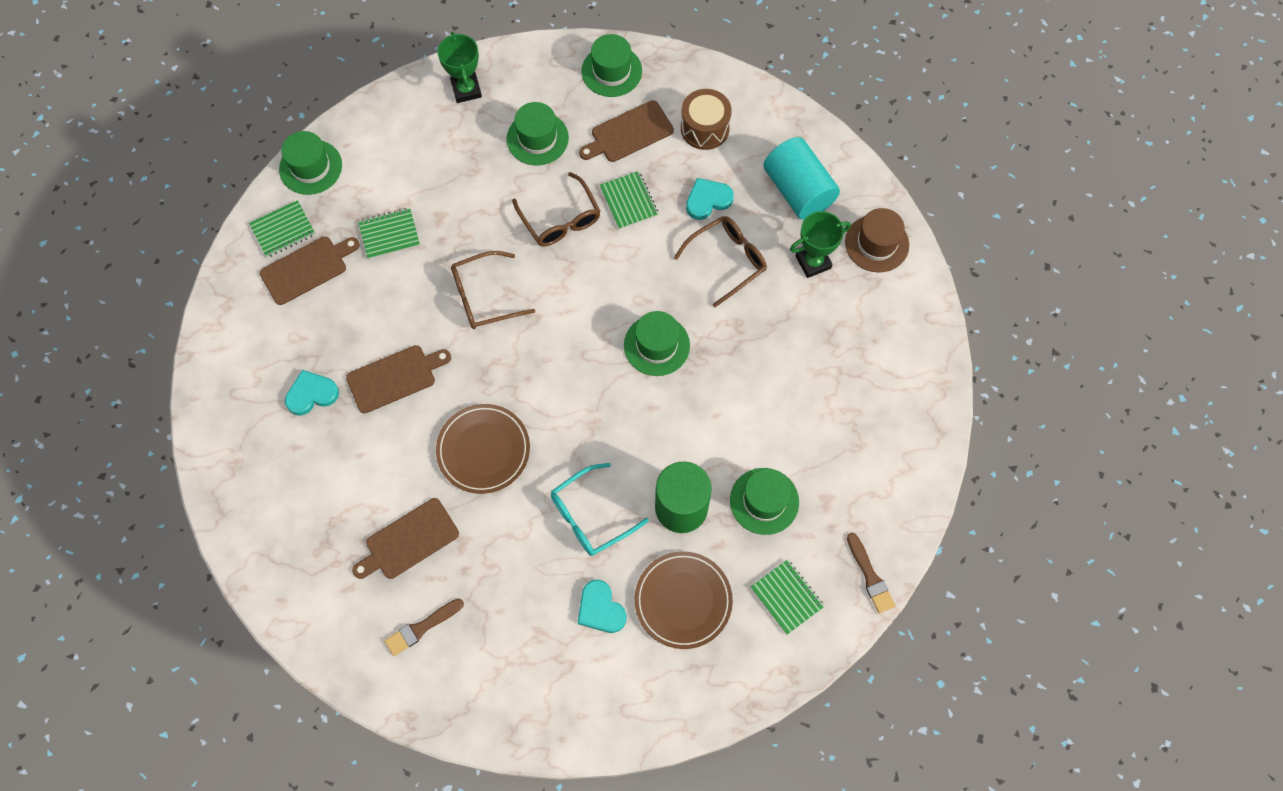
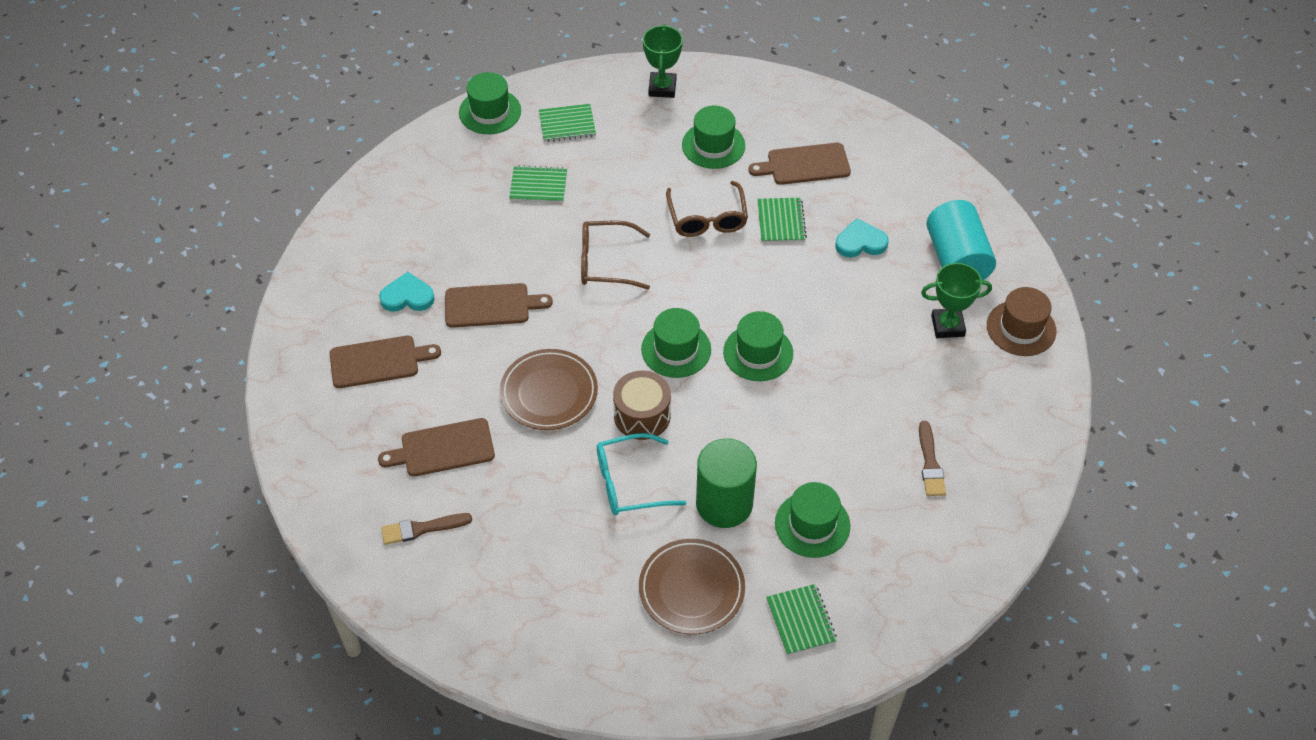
camera: 20 degrees right, 15 degrees down
(283, 230) = (442, 155): green notebook -> green notebook (567, 124)
(307, 269) = (450, 192): brown cutting board -> brown cutting board (378, 362)
(600, 609) = (604, 569): turquoise heart -> none
(611, 71) = (809, 109): green hat -> green hat (676, 349)
(705, 128) = (882, 180): brown drum -> brown drum (642, 415)
(727, 260) = (860, 299): brown glasses -> none
(870, 576) = (897, 630): brown brush -> brown brush (930, 463)

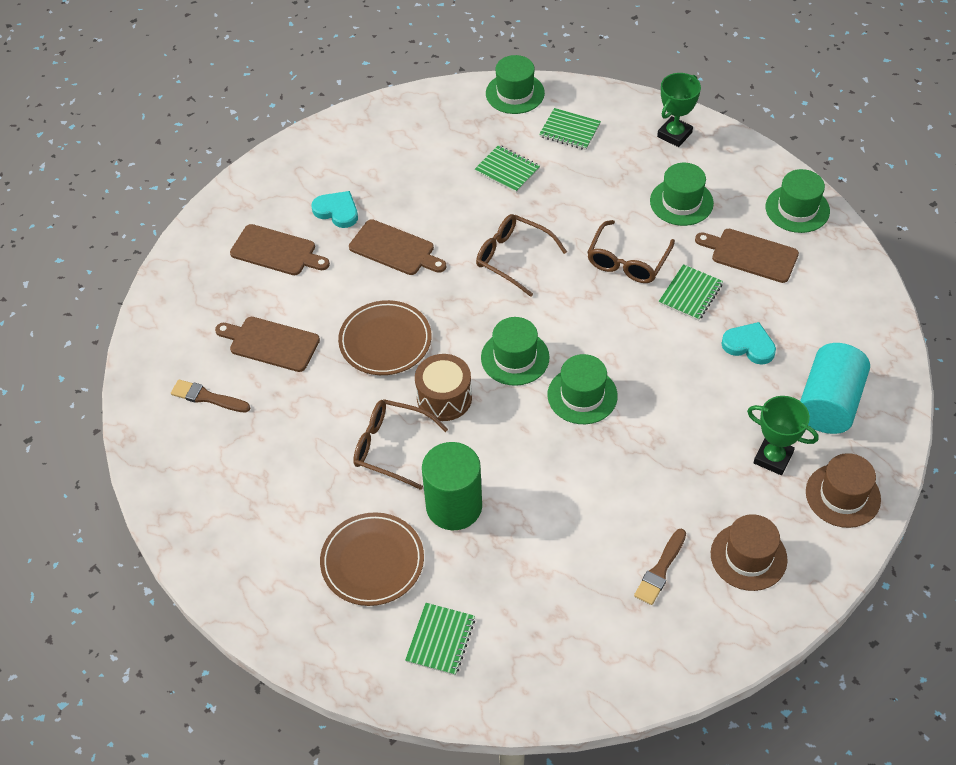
camera: 35 degrees right, 0 degrees up
(629, 483) = (391, 447): turquoise glasses -> brown glasses
(812, 524) = (514, 565): green hat -> green hat (797, 209)
(988, 415) = (748, 556): none -> brown hat

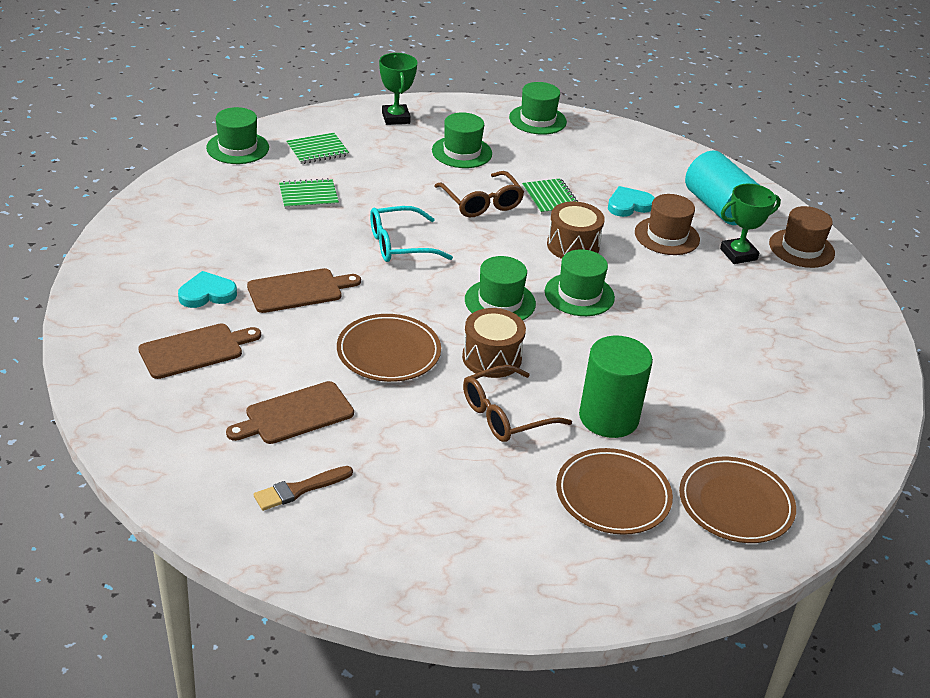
camera: 55 degrees left, 15 degrees down
(440, 640) = (735, 504): green notebook -> brown plate
(513, 258) = (399, 245): brown glasses -> turquoise glasses
(642, 350) = (573, 246): none -> brown drum
(660, 570) = (783, 357): brown brush -> none
(748, 556) = (812, 314): brown hat -> brown hat (667, 236)
(750, 255) = (550, 157): brown cutting board -> none

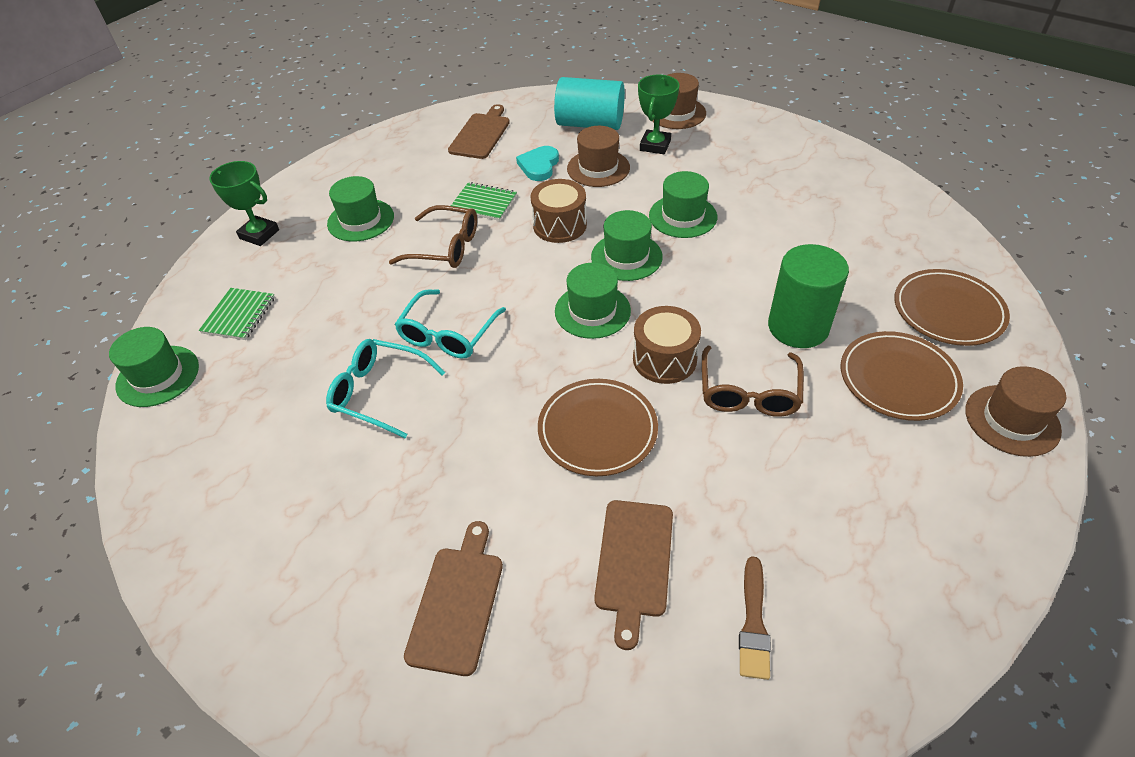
camera: 45 degrees left, 10 degrees up
(207, 294) = (371, 538): turquoise heart -> none
(299, 290) = (442, 451): brown cutting board -> brown cutting board (481, 134)
(308, 196) = (302, 361): green notebook -> none
(317, 240) = (378, 392): none -> turquoise glasses
(537, 120) = (371, 152): green hat -> green hat (682, 216)
(640, 579) = (1012, 420): none -> brown hat

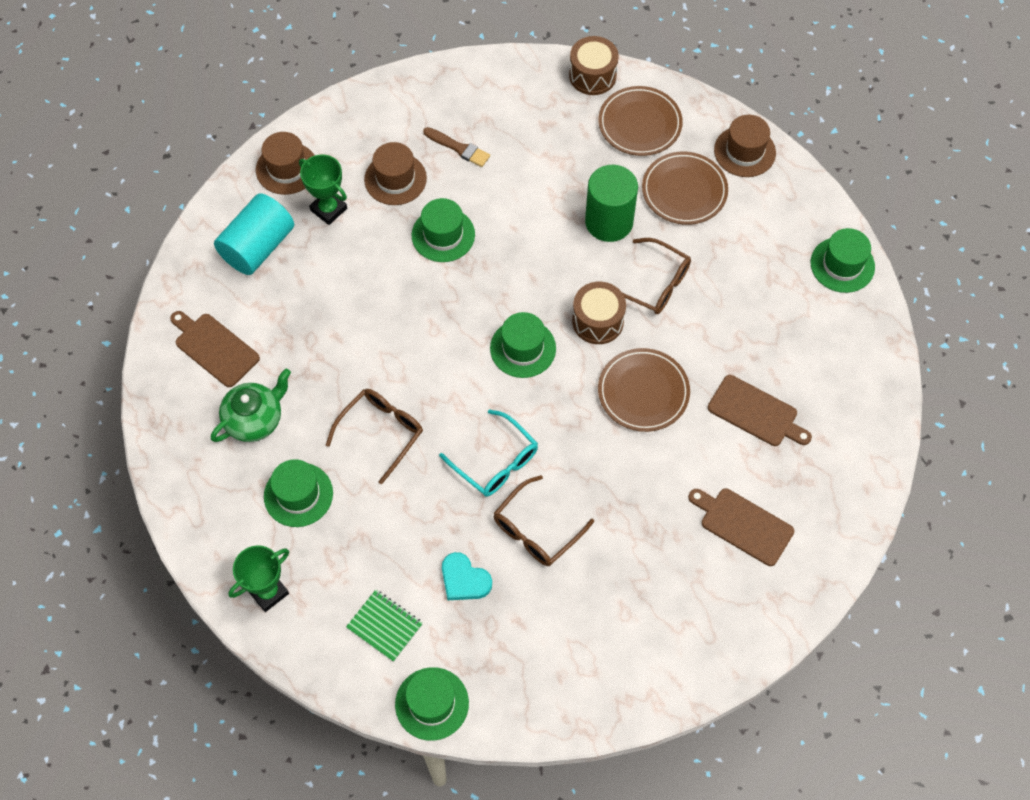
camera: 70 degrees left, 15 degrees up
(378, 392) = (536, 530): turquoise glasses -> brown glasses
(424, 174) = (255, 419): none -> green teapot
(484, 203) = (333, 381): green notebook -> none
(539, 166) = (302, 316): turquoise heart -> turquoise heart (464, 579)
(559, 225) = (402, 331): brown drum -> brown drum (592, 75)
(598, 168) = (336, 269): brown hat -> brown hat (395, 179)
(626, 257) = (471, 298): green hat -> green hat (842, 265)
(753, 623) = (820, 367): brown brush -> brown brush (459, 148)

